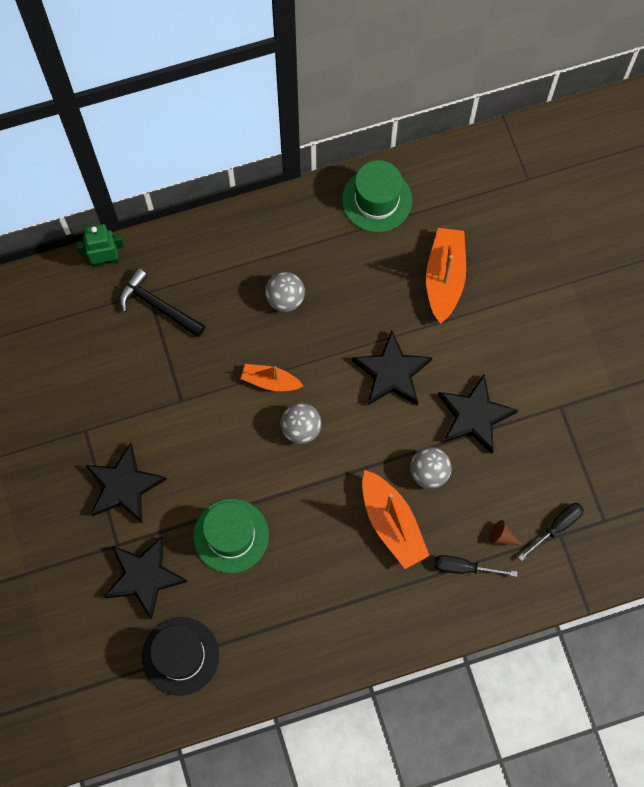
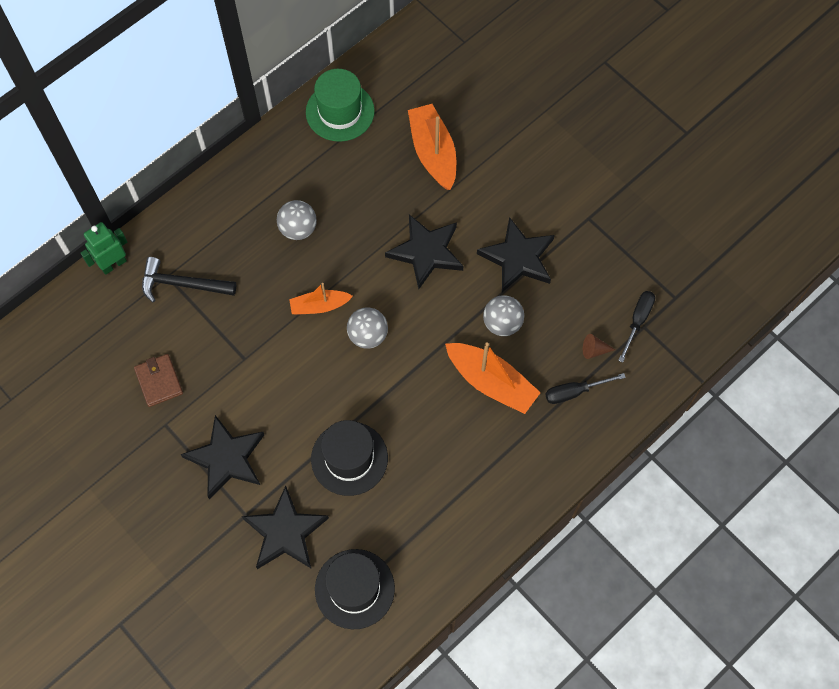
camera: 25 degrees left, 5 degrees down
(97, 388) = (159, 381): none -> brown wallet
(231, 535) = (349, 458): green hat -> black hat

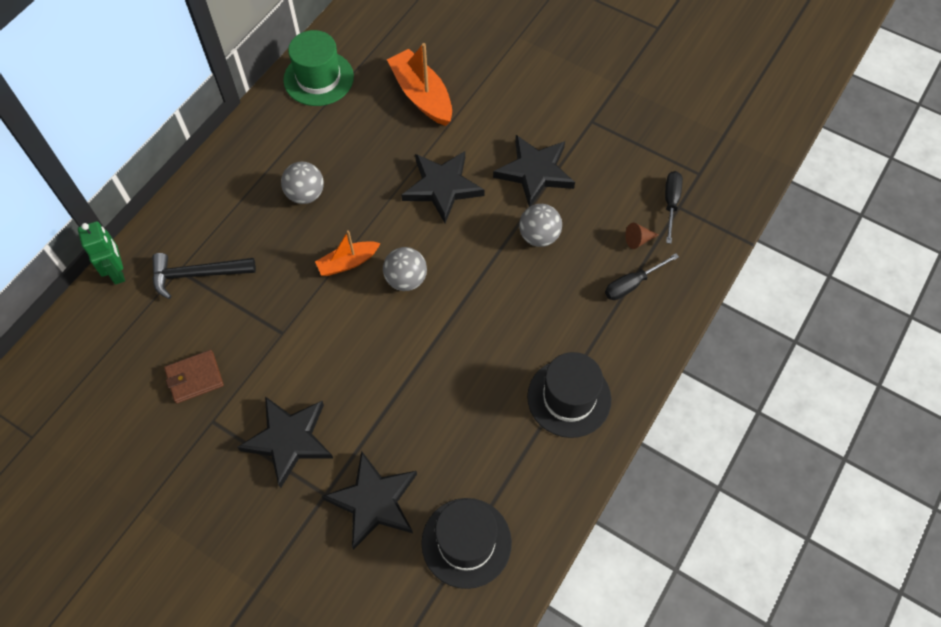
camera: 15 degrees left, 5 degrees down
(113, 264) = (117, 272): green robot -> green robot turned 120 degrees clockwise
(159, 381) = (195, 378): brown wallet -> brown wallet turned 75 degrees counterclockwise
(349, 458) = (421, 406): black hat -> black hat (569, 398)
(491, 382) = (546, 295): orange boat -> none

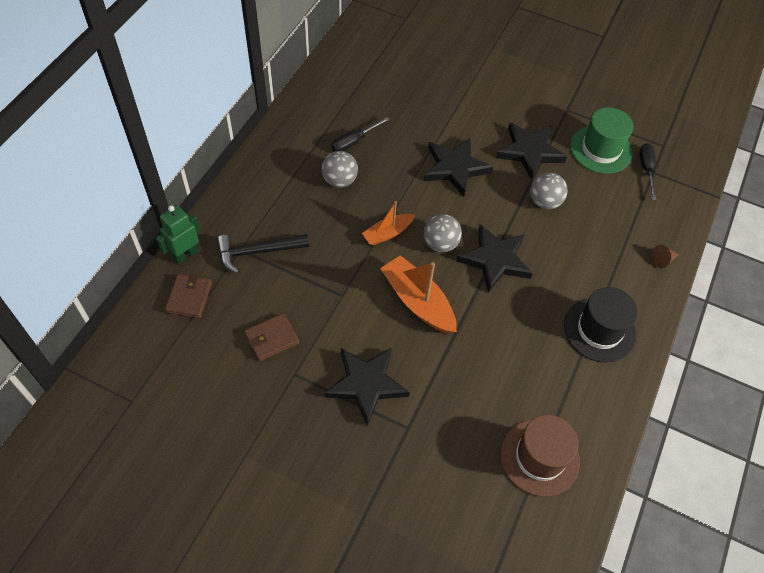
camera: 10 degrees left, 5 degrees down
(113, 323) = (189, 297): none -> brown wallet
(117, 272) = (185, 254): green robot -> green robot turned 105 degrees counterclockwise
(318, 78) = (332, 88): green hat -> green hat (601, 149)
(373, 501) = (451, 430): black star -> black star (495, 260)
(422, 95) = (422, 97): orange boat -> orange boat (418, 301)
(466, 542) = (539, 457): black hat -> brown hat
(632, 284) = (630, 235): black screwdriver -> black screwdriver (354, 142)
(638, 240) = (627, 200): brown cone -> brown cone (662, 260)

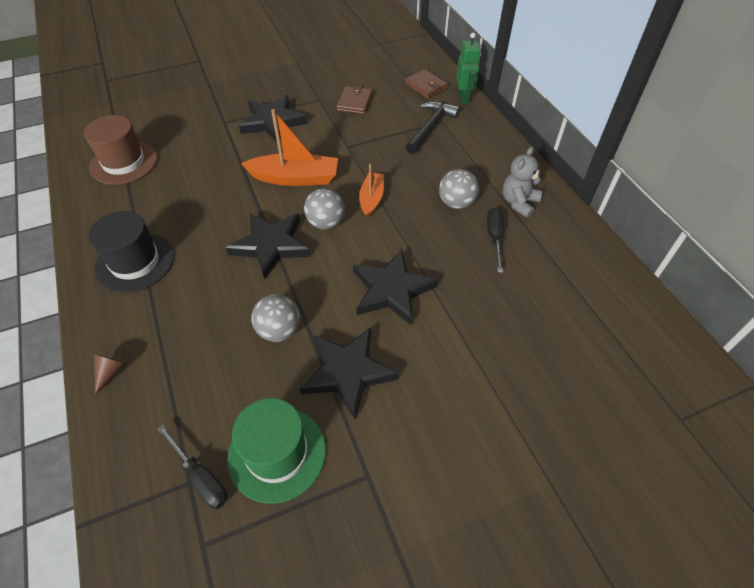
camera: 135 degrees right, 5 degrees down
(303, 146) = (518, 203): none -> grey teddy bear

